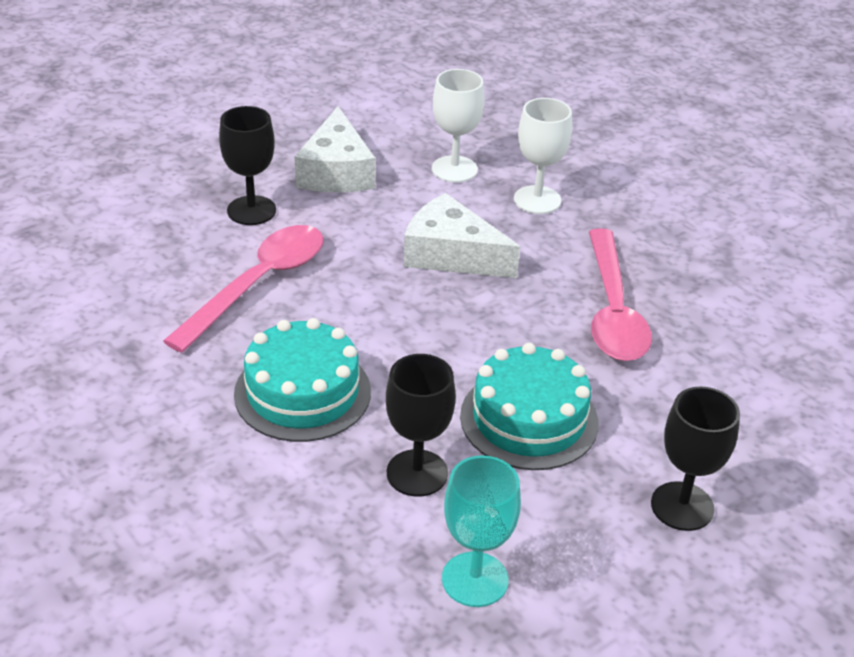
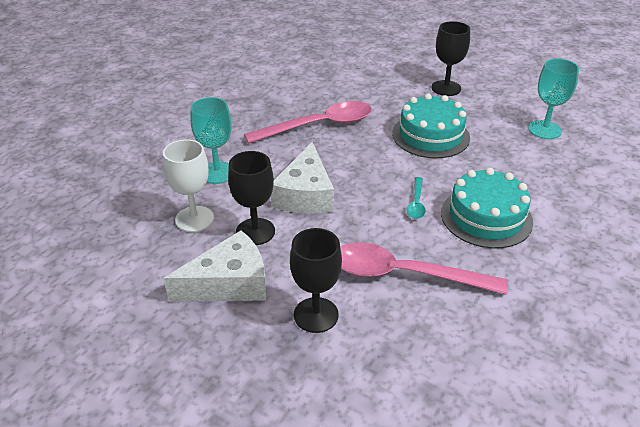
camera: 110 degrees left, 0 degrees up
(373, 340) = (416, 203): none -> turquoise spoon
(417, 473) = (502, 160): black goblet -> black goblet (255, 231)
(537, 200) = (217, 173): white goblet -> turquoise goblet

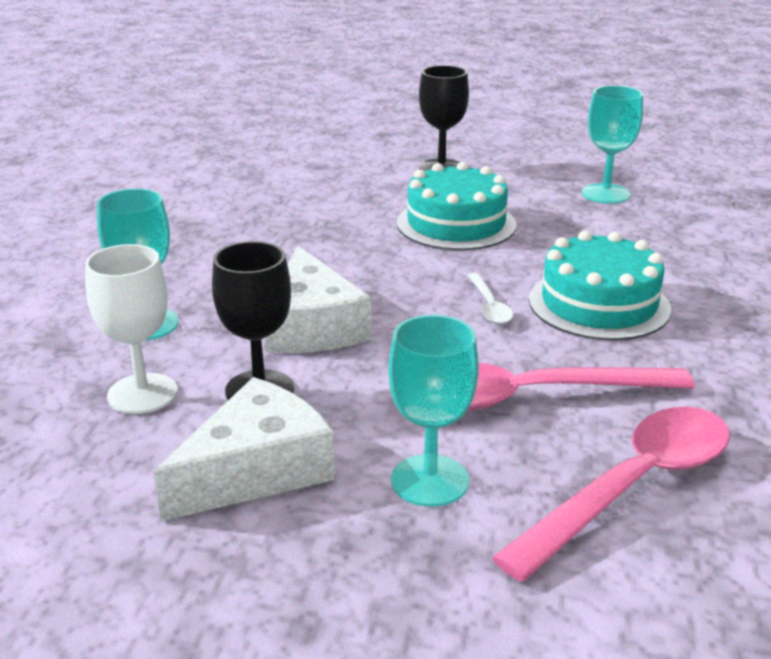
camera: 20 degrees left, 10 degrees down
(316, 315) = (430, 480): black goblet -> turquoise goblet
(319, 126) = (281, 238): pink spoon -> pink spoon (632, 487)
(416, 203) = (489, 306): turquoise spoon -> white spoon

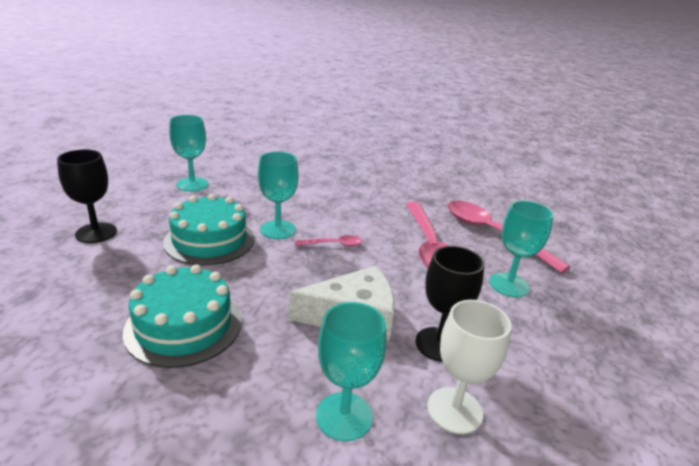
camera: 90 degrees left, 0 degrees up
(256, 470) = (523, 346): white cheese -> none
(489, 306) = (333, 244): white spoon -> pink spoon
(509, 262) = (278, 230): none -> turquoise goblet
(599, 304) = (335, 212): turquoise cake -> turquoise cake (184, 325)

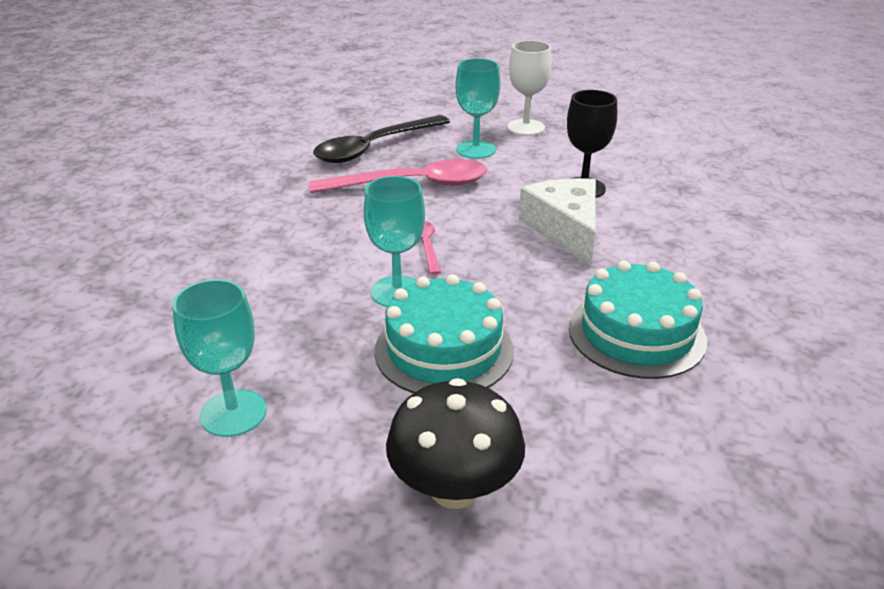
camera: 90 degrees left, 5 degrees up
(96, 233) = (454, 488): black goblet -> black mushroom
(344, 416) = (693, 231): turquoise goblet -> none
(454, 410) = (656, 186): white goblet -> white goblet (526, 127)
(493, 234) = (374, 147): pink spoon -> black spoon

